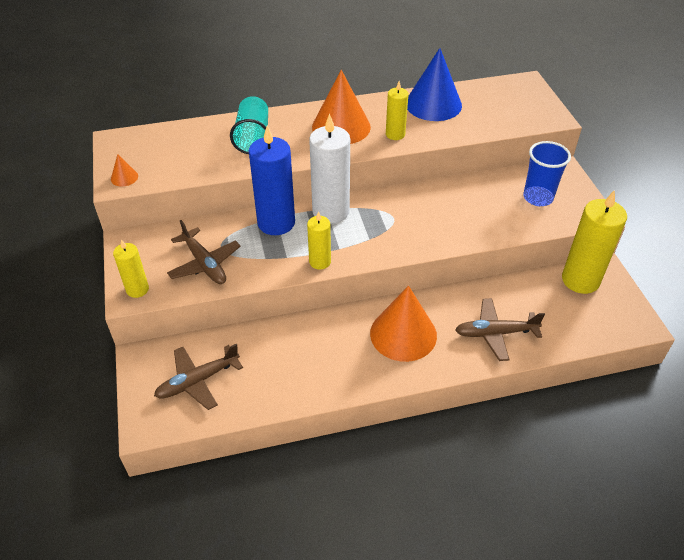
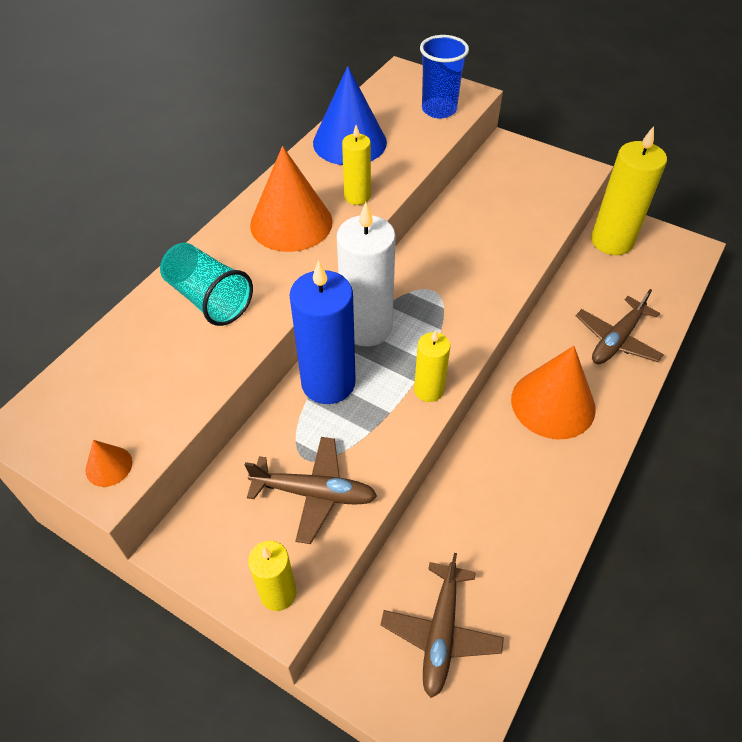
camera: 45 degrees left, 5 degrees up
(538, 198) = (522, 184): blue cup -> blue cup (439, 109)

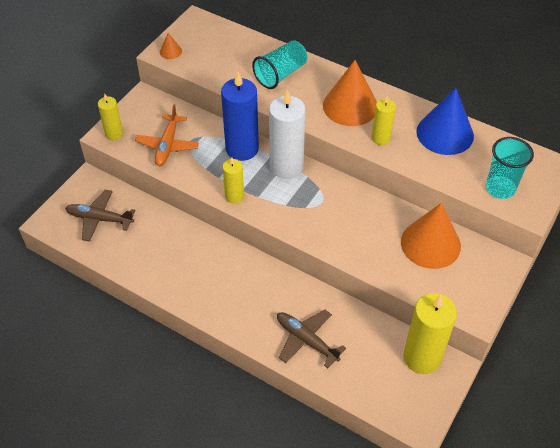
camera: 90 degrees right, 0 degrees up
(314, 493) = (167, 145): brown plane -> orange plane
(439, 109) = (500, 188): blue cup -> turquoise cup
(553, 403) = (247, 289): orange cone -> orange cone (430, 243)

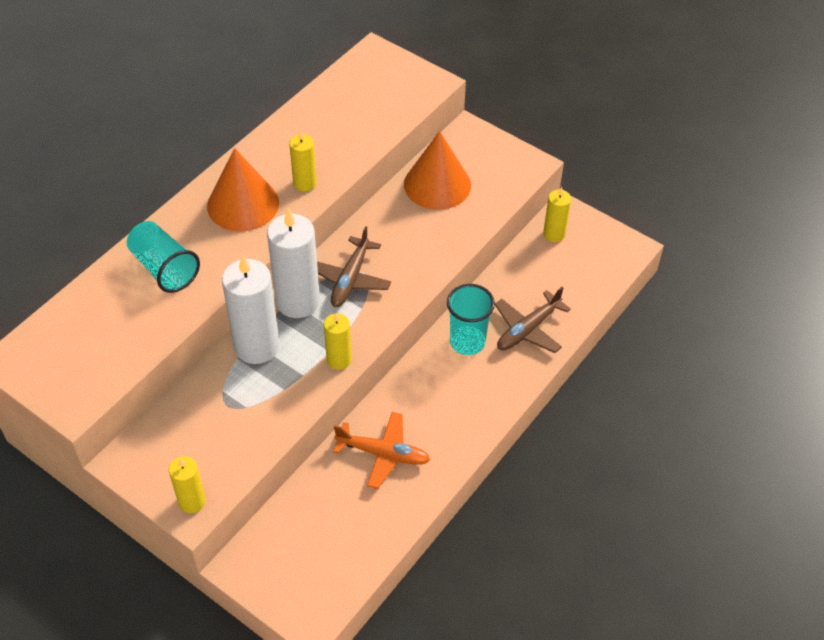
camera: 85 degrees left, 0 degrees up
(100, 219) = (317, 548): brown plane -> brown plane (350, 279)
(167, 145) = (230, 432): orange plane -> orange plane (383, 454)
(170, 51) = (75, 395): orange cone -> none
(242, 149) = (257, 346): blue candle -> white candle
(422, 357) = (554, 234): yellow candle -> yellow candle, size x0.55
(445, 133) = (309, 127): blue cone -> none
(500, 188) = (399, 97): turquoise cup -> turquoise cup (467, 342)

